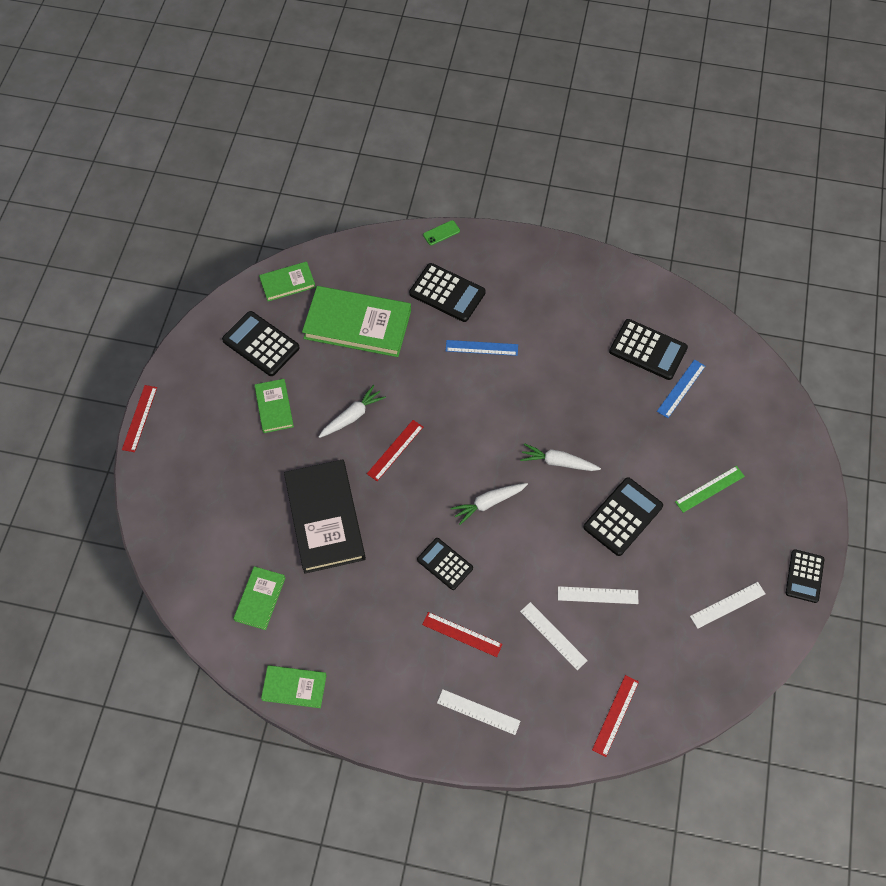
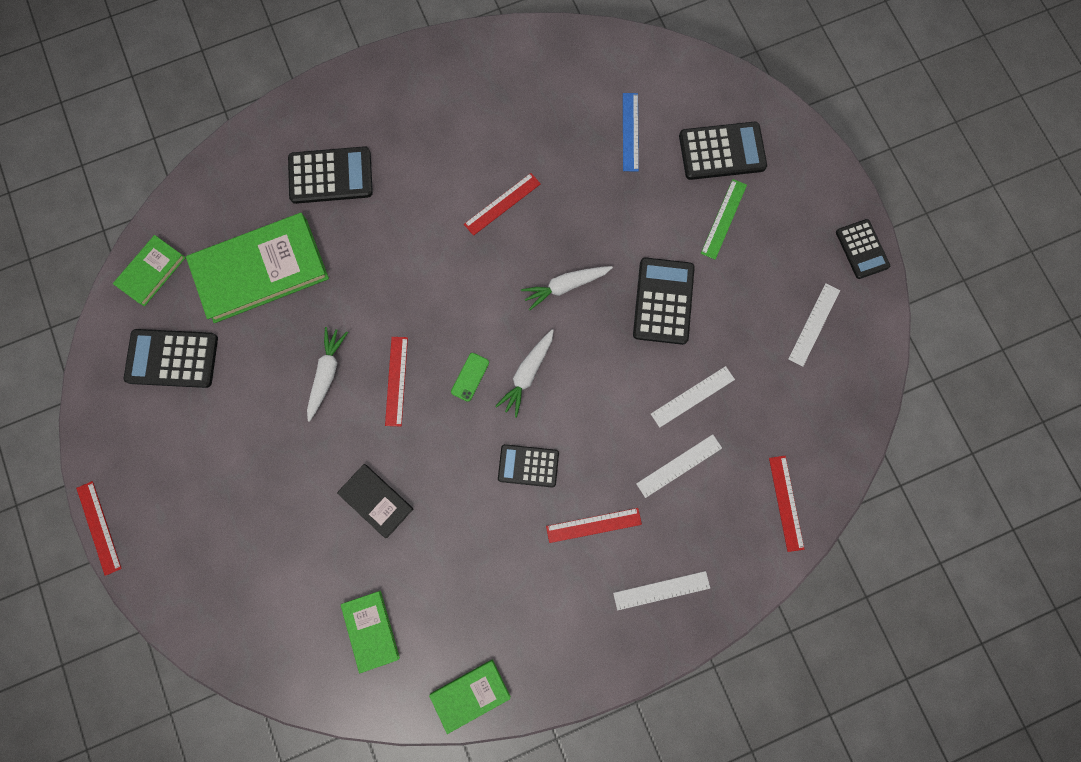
camera: 35 degrees left, 15 degrees up
(274, 407) = (237, 418): green book -> none
(325, 518) = (376, 500): black book -> black book, size x0.52
(441, 233) = (278, 112): green phone -> green phone (470, 377)
(481, 348) = (407, 213): blue ruler -> none
(552, 381) = (502, 204): none -> red ruler
(553, 635) = (679, 465): white ruler -> white ruler turned 45 degrees counterclockwise
(648, 350) = (572, 111): black calculator -> black calculator (722, 151)

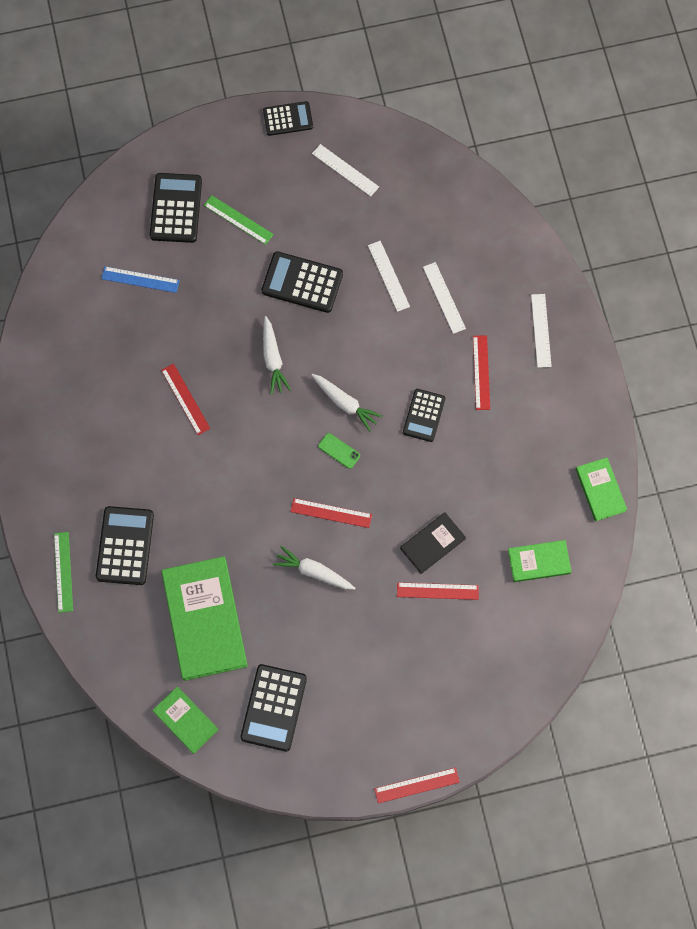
camera: 80 degrees left, 5 degrees down
(295, 123) = (63, 572): none -> green ruler
(786, 503) = (487, 224): red ruler -> red ruler (437, 591)

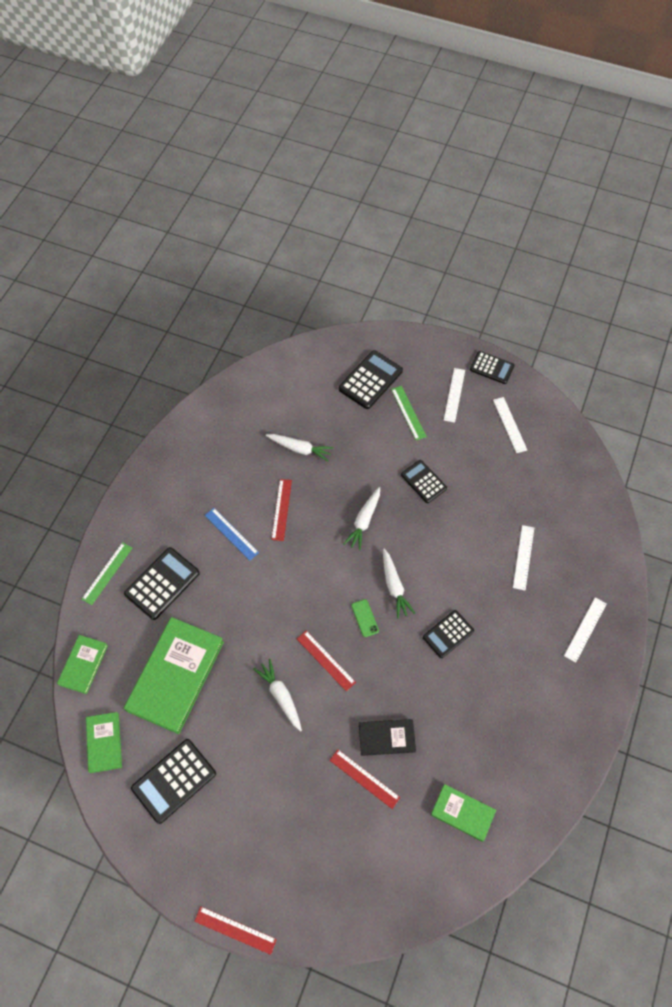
camera: 35 degrees right, 10 degrees down
(140, 279) = (311, 411): blue ruler -> blue ruler (231, 534)
(158, 326) = (300, 449): none -> white carrot
(302, 283) = (423, 482): black calculator -> black calculator, size x0.66
(388, 276) = (491, 516): white ruler -> white ruler (454, 395)
(481, 372) = (515, 631): red ruler -> none
(600, 490) = (553, 789): green book -> green book (83, 665)

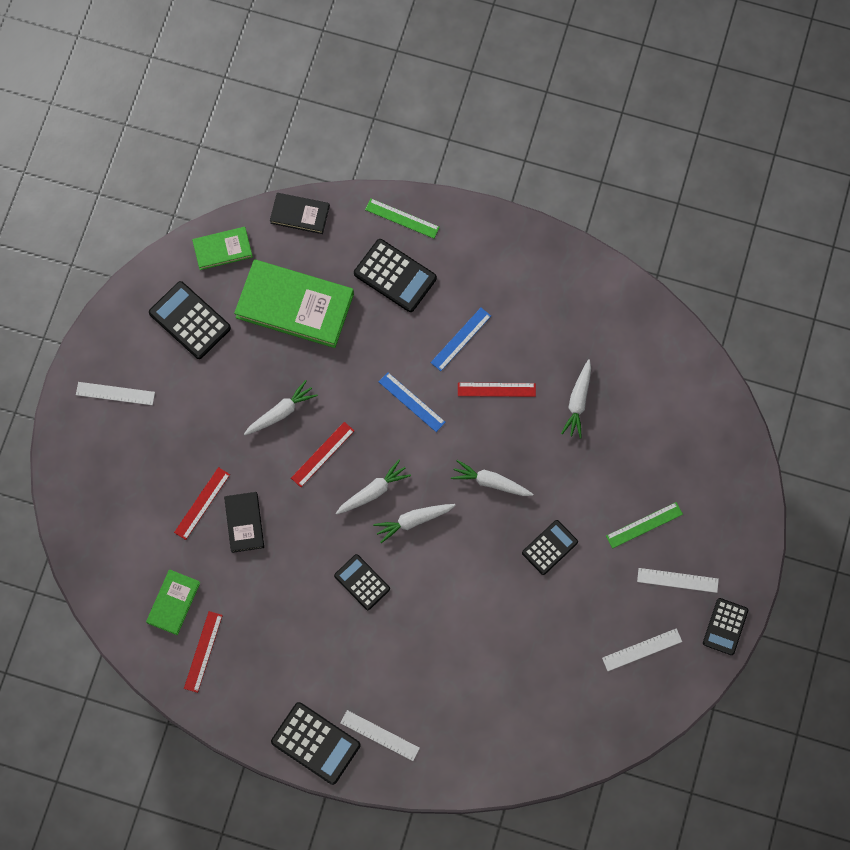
camera: 85 degrees right, 10 degrees up
(83, 665) = (300, 214): green book -> black book
(235, 930) = (58, 396): red ruler -> red ruler (203, 651)
(284, 579) = (411, 402): none -> blue ruler
(365, 618) = (373, 491): green phone -> white carrot
(370, 380) = (686, 476): black calculator -> black calculator (316, 743)
(523, 557) = (462, 666): white ruler -> white ruler (115, 393)

